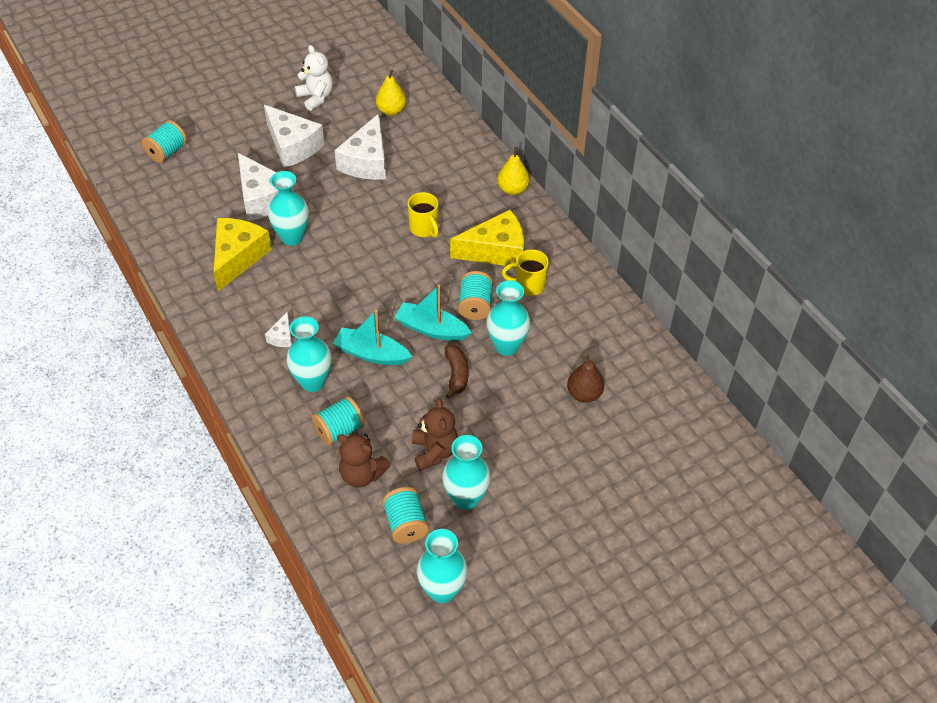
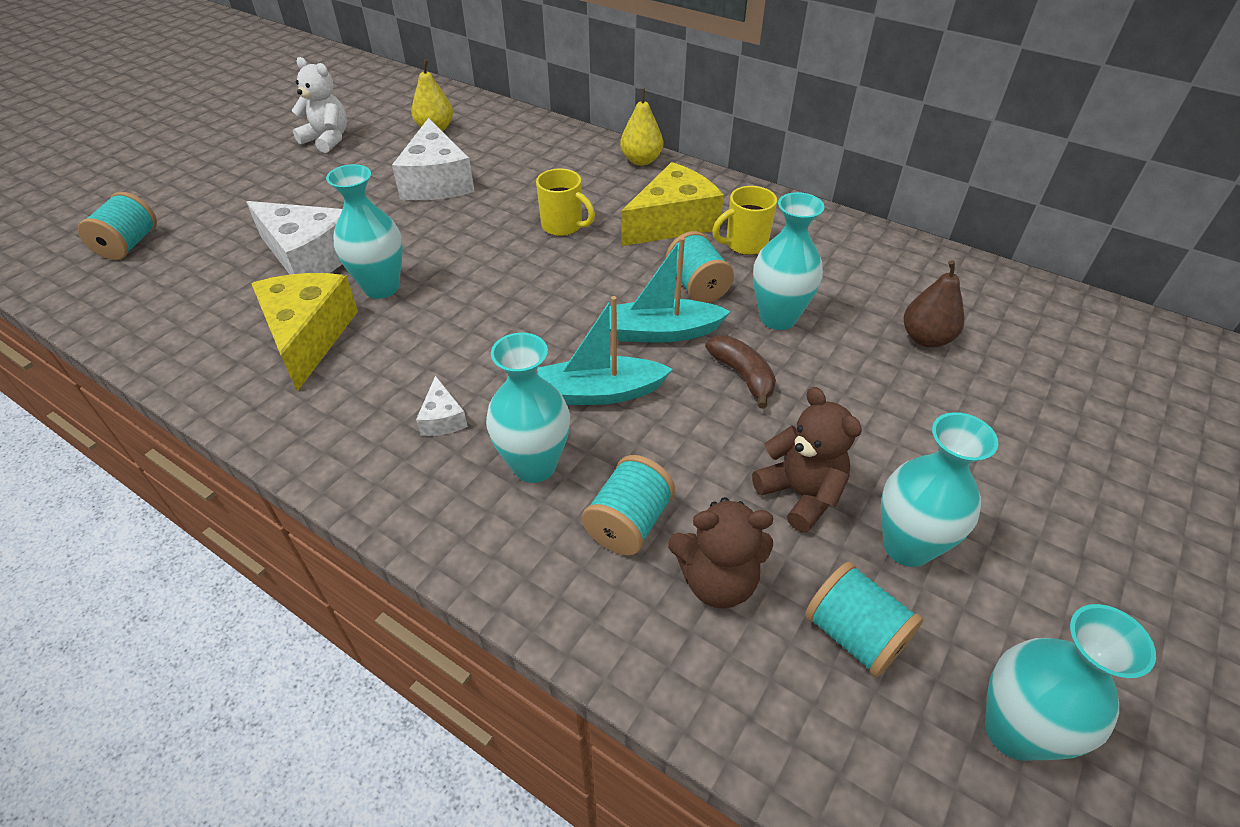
camera: 25 degrees left, 5 degrees down
(292, 146) = (322, 191): white cheese -> none

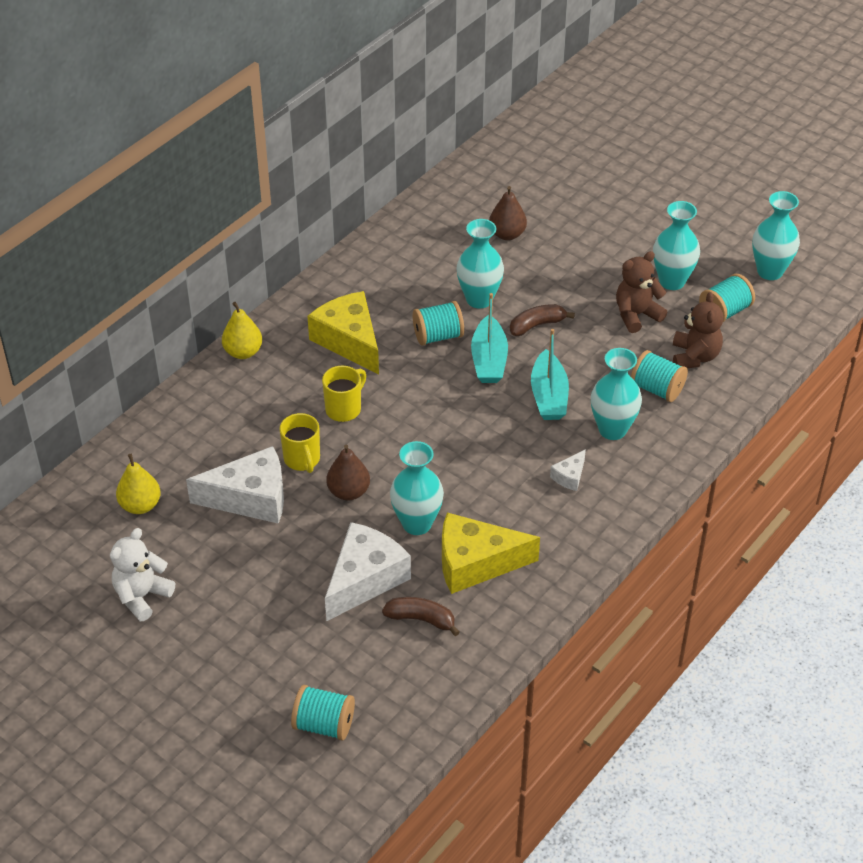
camera: 85 degrees left, 0 degrees up
(237, 299) = (421, 619): none -> brown banana
(437, 238) = (348, 492): none -> brown pear
(442, 418) = (569, 476): white cheese -> white cheese turned 135 degrees clockwise
(744, 244) = (387, 303): yellow mug -> yellow mug (302, 460)

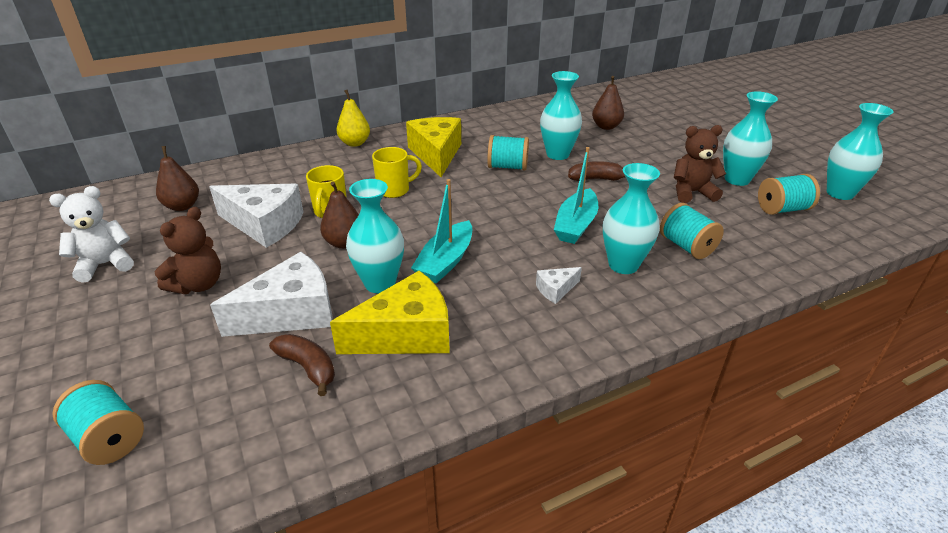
camera: 25 degrees right, 10 degrees down
(140, 505) = (182, 206): yellow pear -> brown pear
(475, 563) = (406, 334): yellow cheese -> yellow cheese turned 135 degrees clockwise
(489, 360) = (539, 190): turquoise boat -> turquoise boat (445, 261)
(694, 357) = (737, 233): brown teddy bear -> brown teddy bear (198, 285)

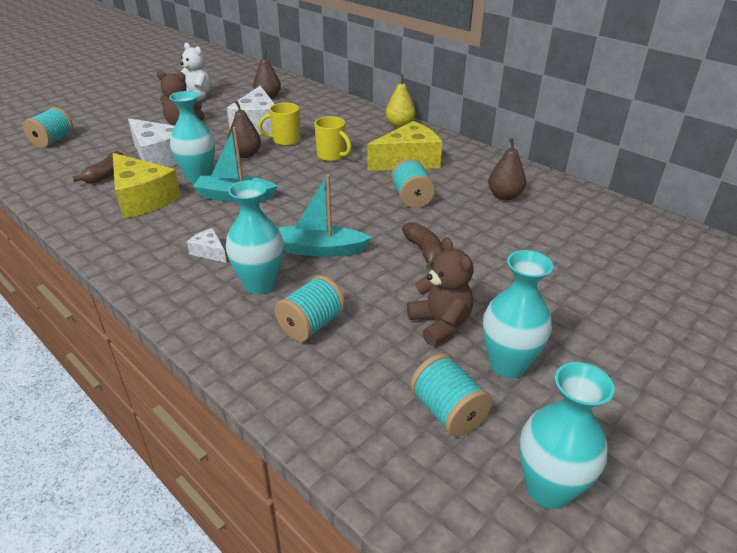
camera: 70 degrees right, 0 degrees up
(557, 154) = (462, 221): turquoise vase -> none
(606, 126) = (568, 244): brown pear -> brown pear (504, 196)

